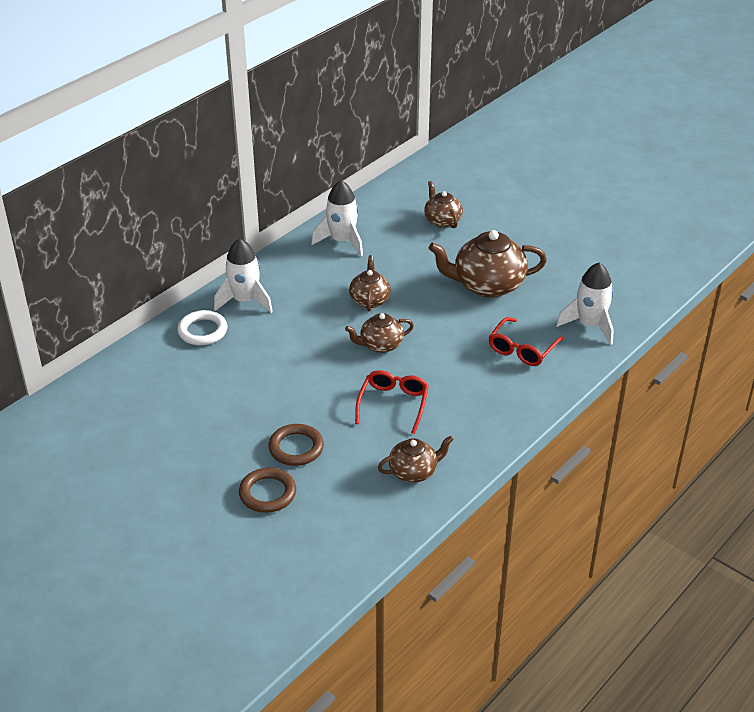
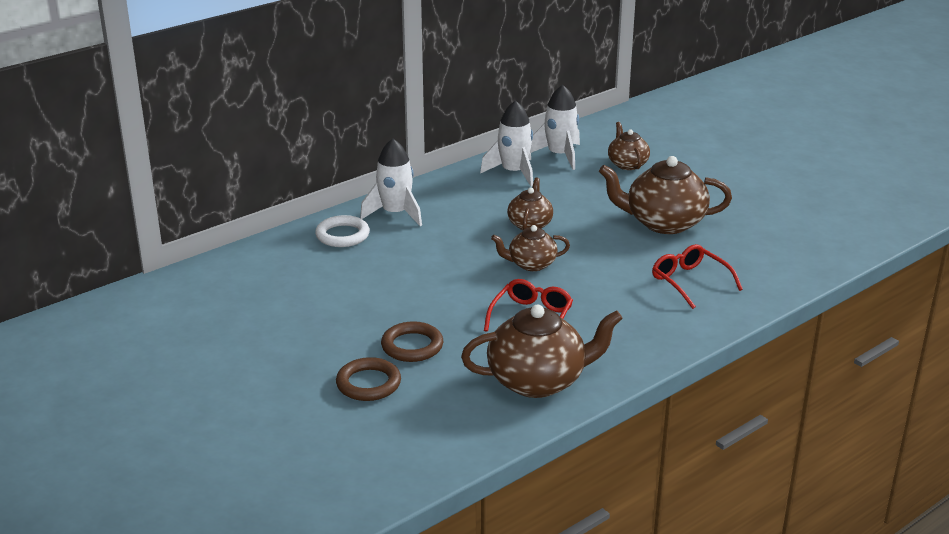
camera: 10 degrees right, 10 degrees down
(414, 472) = (538, 381): brown teapot -> brown teapot, size x1.75
(522, 349) = (690, 282): red glasses -> red glasses turned 105 degrees clockwise
(590, 325) = (773, 268): white rocket -> white rocket (560, 155)

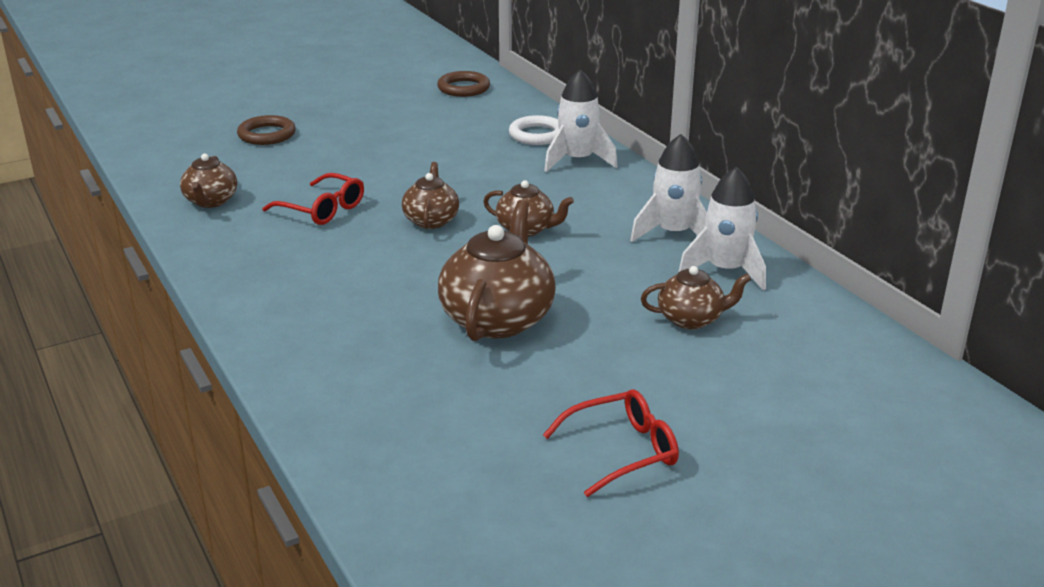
camera: 100 degrees right, 0 degrees up
(412, 346) = (311, 154): brown ring -> brown ring (463, 88)
(538, 381) = (211, 201): brown teapot -> brown teapot, size x0.57
(690, 282) = (337, 312): red glasses -> red glasses (621, 451)

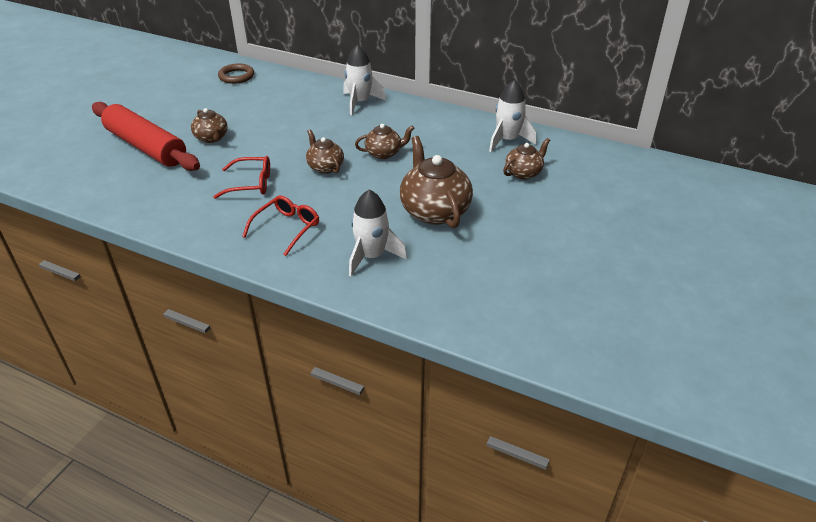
camera: 35 degrees left, 10 degrees up
(211, 201) = (169, 205): brown teapot -> brown teapot (212, 138)
(267, 135) = (146, 147): brown ring -> red rolling pin
(537, 135) = (318, 94): white ring -> none
(621, 451) = (576, 255): red glasses -> red glasses (286, 228)
(673, 233) = (460, 129): white rocket -> white rocket (371, 256)

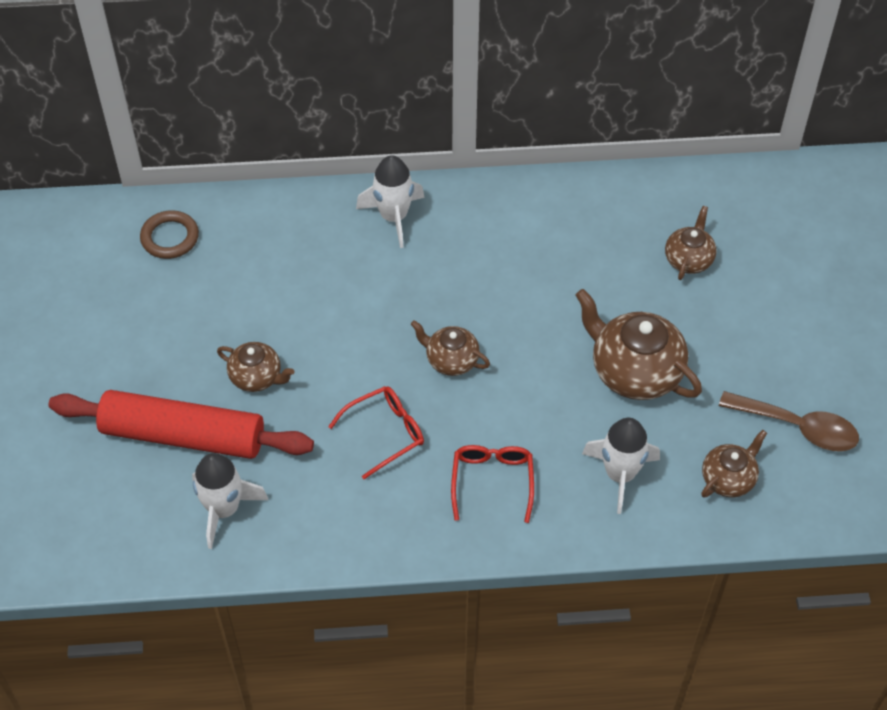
camera: 30 degrees left, 15 degrees up
(384, 153) = (503, 302): brown teapot -> brown teapot (728, 479)
(507, 140) = (632, 208): white rocket -> white rocket (224, 509)
(525, 280) = (798, 427): none -> brown spoon

